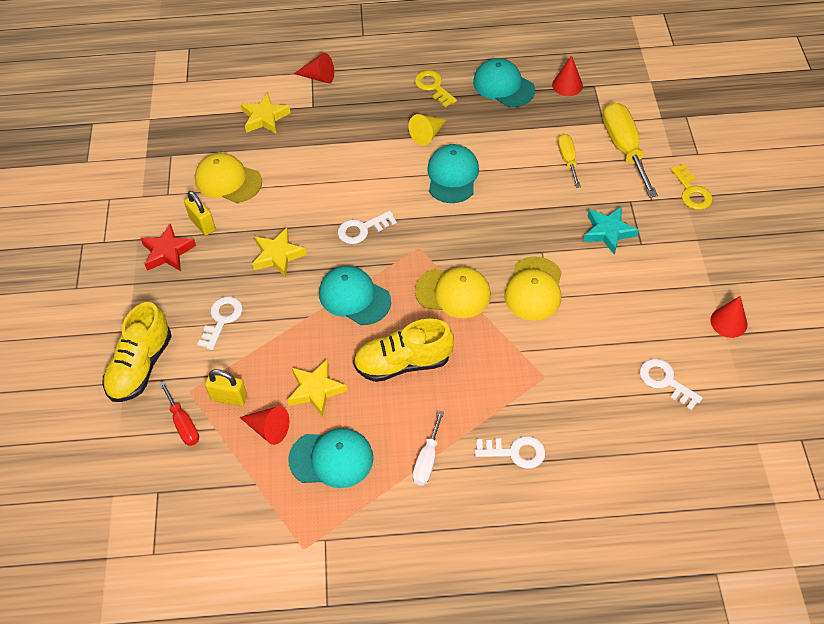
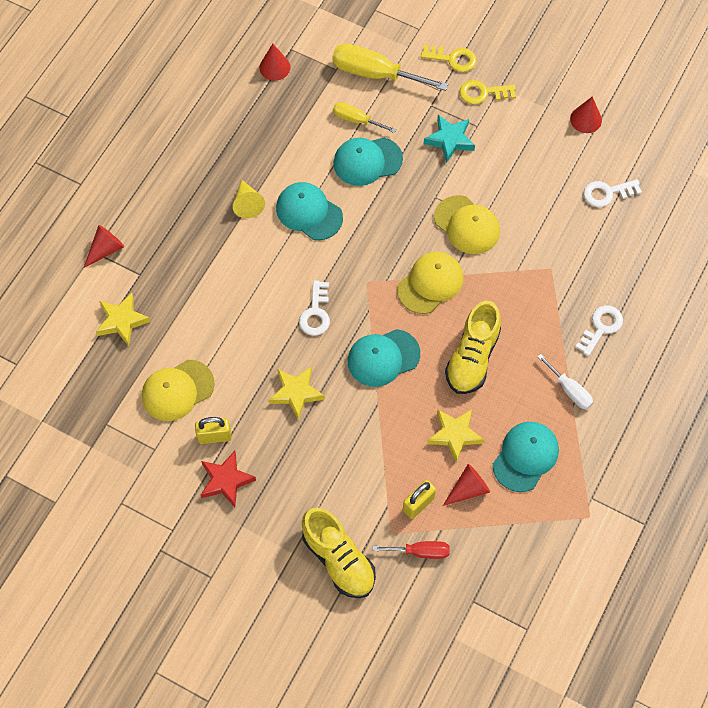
camera: 60 degrees left, 10 degrees up
(222, 319) = (334, 471): white key -> none
(433, 87) = (194, 166): yellow key -> yellow key (482, 93)
(503, 86) = (237, 113): turquoise cap -> turquoise cap (367, 161)

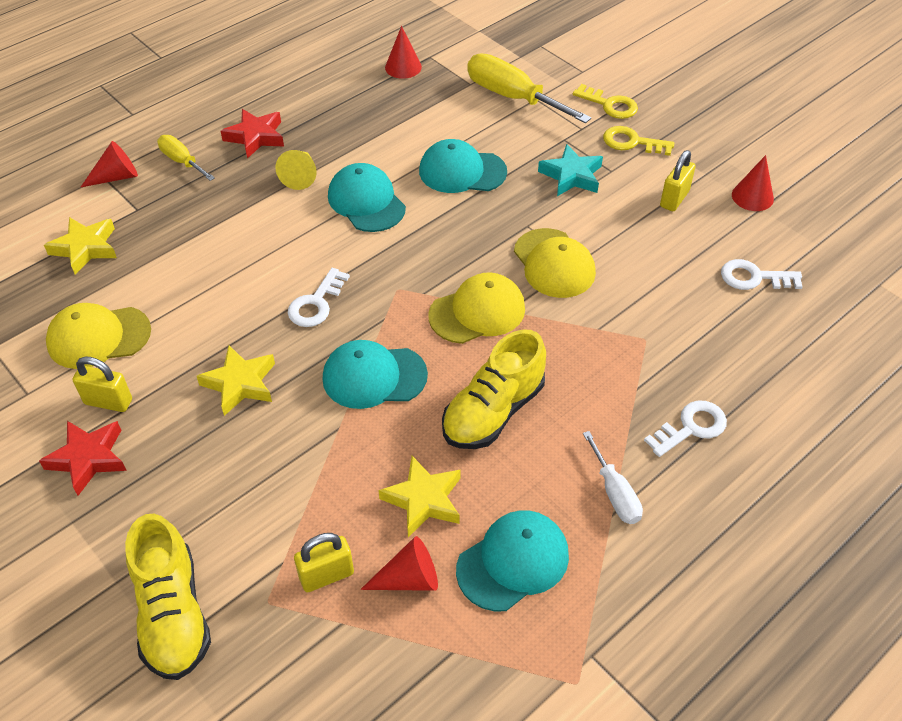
camera: 20 degrees right, 15 degrees down
(193, 176) = (256, 137): none -> red star
(356, 120) = (469, 132): yellow screwdriver -> yellow screwdriver (182, 161)
(420, 552) = (295, 645): red screwdriver -> none
(531, 139) = (674, 199): none -> yellow padlock

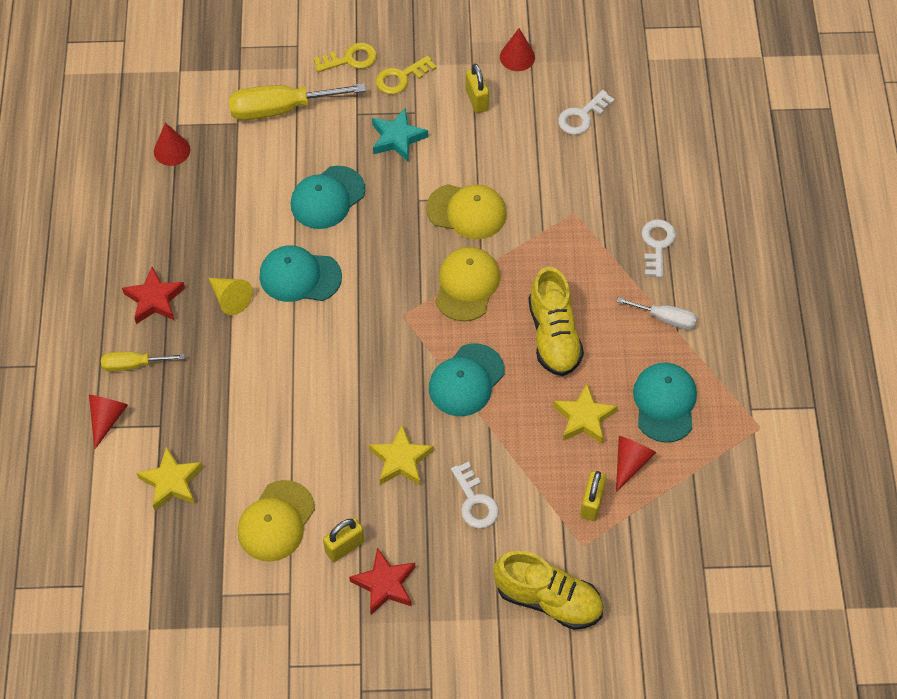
camera: 50 degrees left, 10 degrees up
(316, 303) = (370, 371): white key -> white key (475, 501)

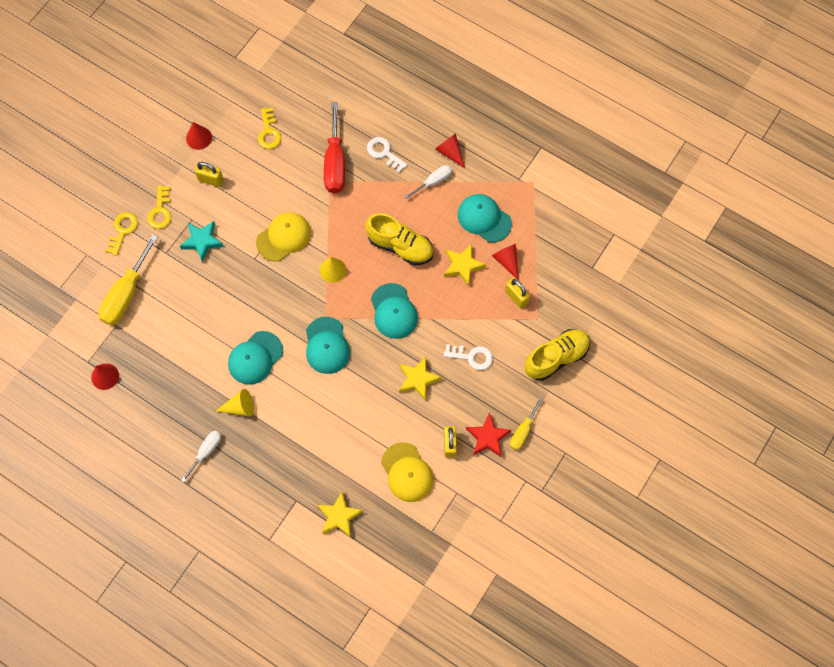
camera: 55 degrees left, 10 degrees up
(107, 419) = (269, 529): red cone -> red cone (450, 152)
(133, 365) = (243, 491): yellow screwdriver -> yellow screwdriver (523, 431)
(154, 299) = (206, 451): red star -> white screwdriver
(327, 198) = (212, 307): turquoise cap -> turquoise cap (327, 345)
(467, 285) = (332, 270): yellow cap -> yellow cone
(582, 116) = (269, 132): white key -> yellow key
(601, 203) = (335, 163): none -> red screwdriver

